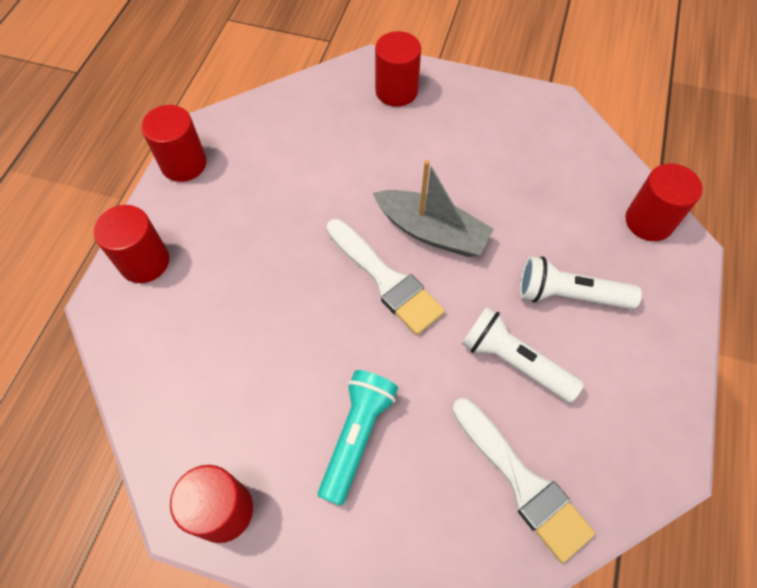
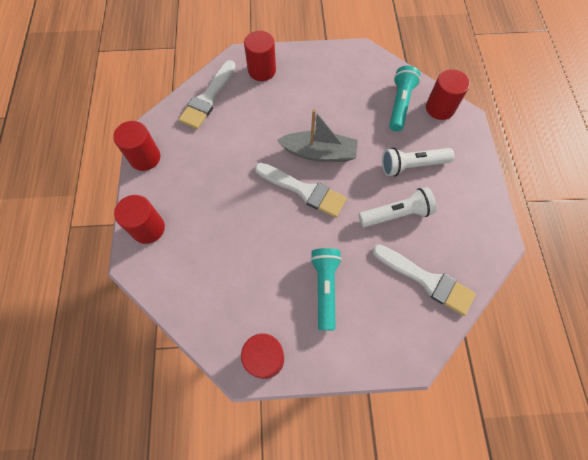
camera: 20 degrees left, 5 degrees up
(304, 108) = (208, 98): none -> white brush
(514, 361) = (396, 214): white flashlight -> white flashlight turned 150 degrees clockwise
(586, 197) = (400, 104): none -> turquoise flashlight

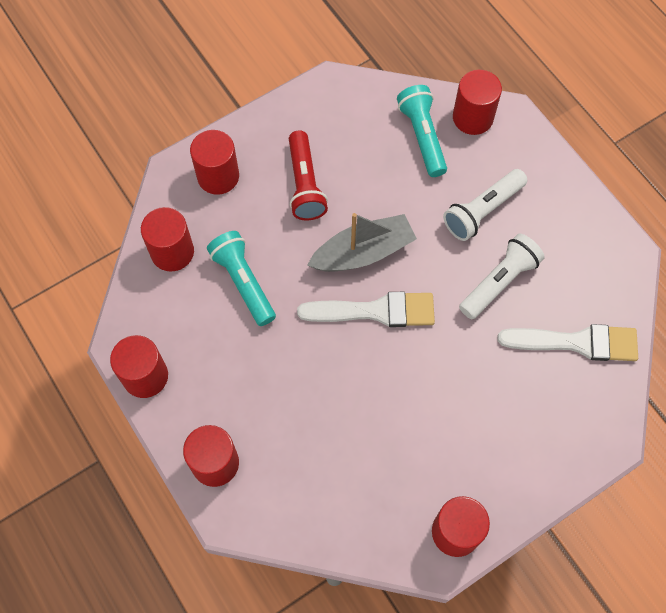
camera: 30 degrees left, 0 degrees up
(208, 98) = (172, 252): white brush -> red cylinder
(309, 98) = (304, 184): none -> red flashlight
(325, 288) = (472, 415): turquoise flashlight -> turquoise flashlight (243, 282)

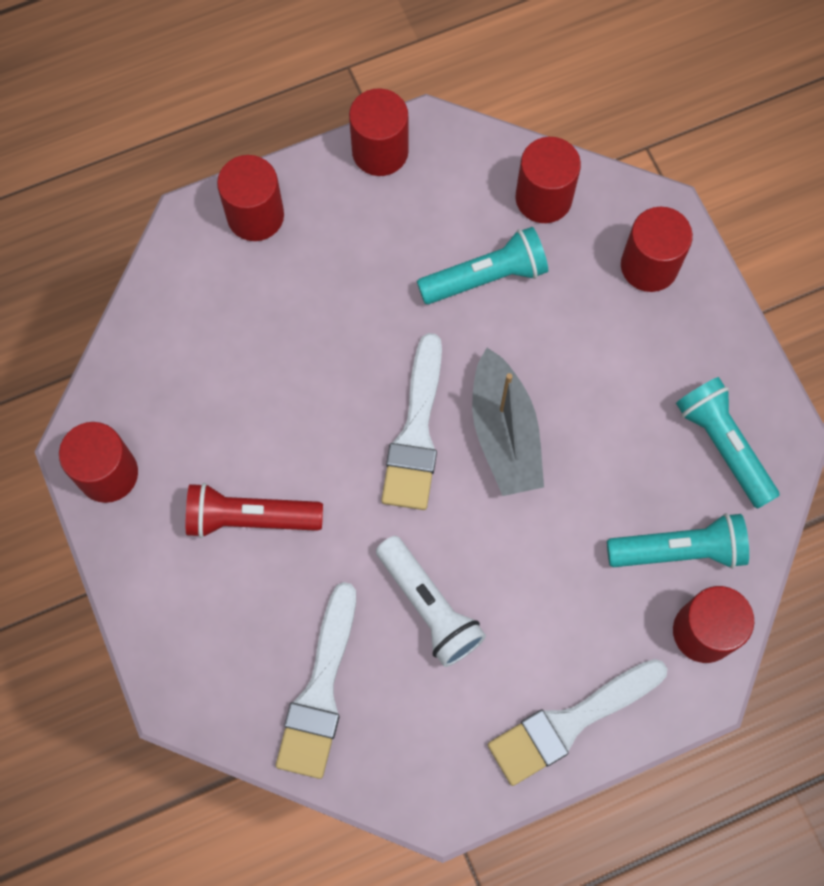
camera: 100 degrees right, 5 degrees up
(304, 184) = (621, 374): red flashlight -> red flashlight (250, 518)
(344, 118) = (723, 445): none -> turquoise flashlight
(482, 211) = (544, 609): white flashlight -> none
(552, 186) = (570, 723): none -> white brush

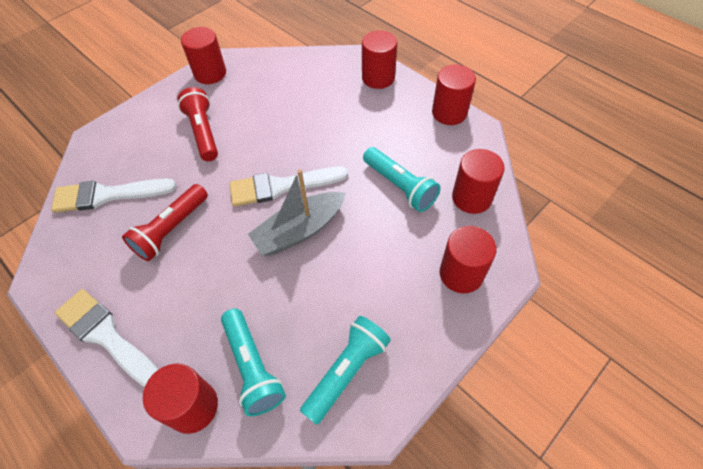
camera: 70 degrees right, 15 degrees down
(429, 607) = (171, 229): white flashlight -> red flashlight

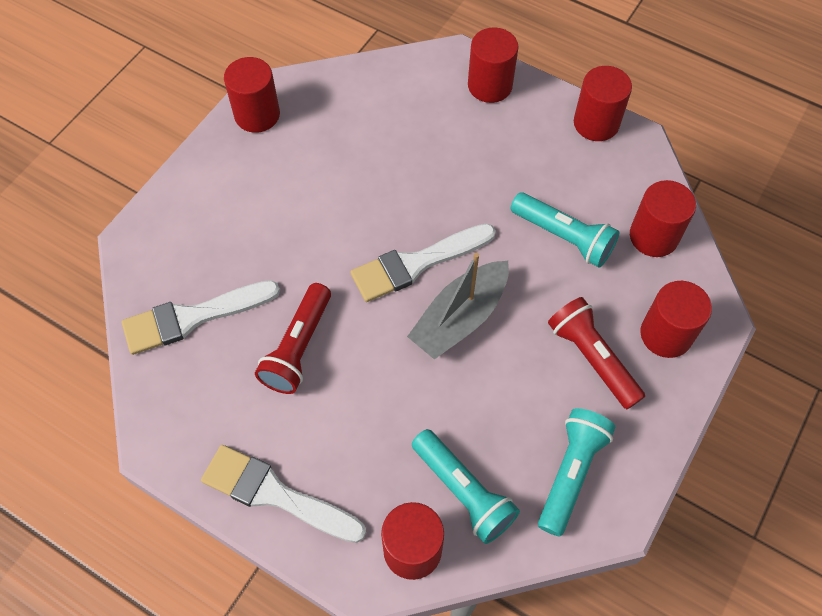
camera: 15 degrees left, 5 degrees up
(203, 132) = (284, 205): red flashlight -> red flashlight (592, 358)

